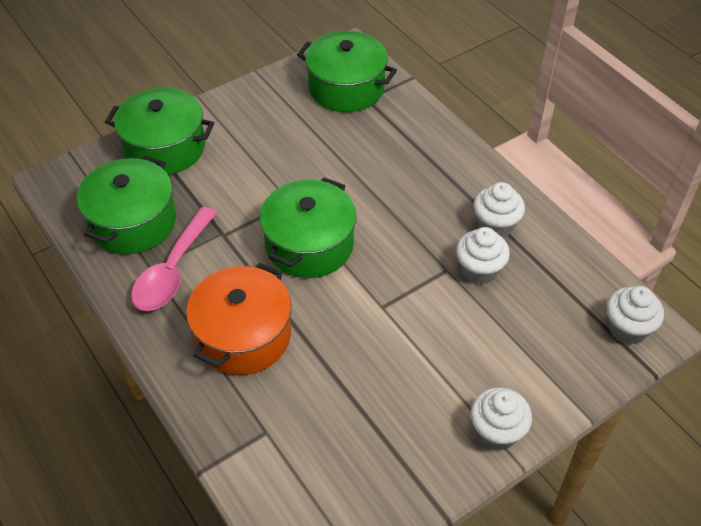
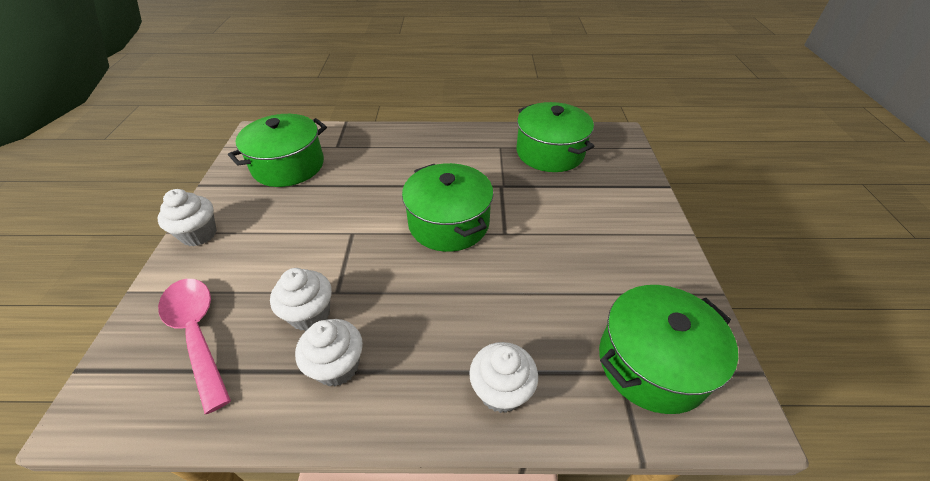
camera: 125 degrees right, 5 degrees down
(165, 148) = (624, 191): green pot -> green pot (288, 166)
(172, 270) = (489, 154): pink spoon -> pink spoon (197, 334)
(243, 336) = (407, 162): orange pot -> none
(627, 329) = (123, 387): white cupcake -> white cupcake (501, 391)

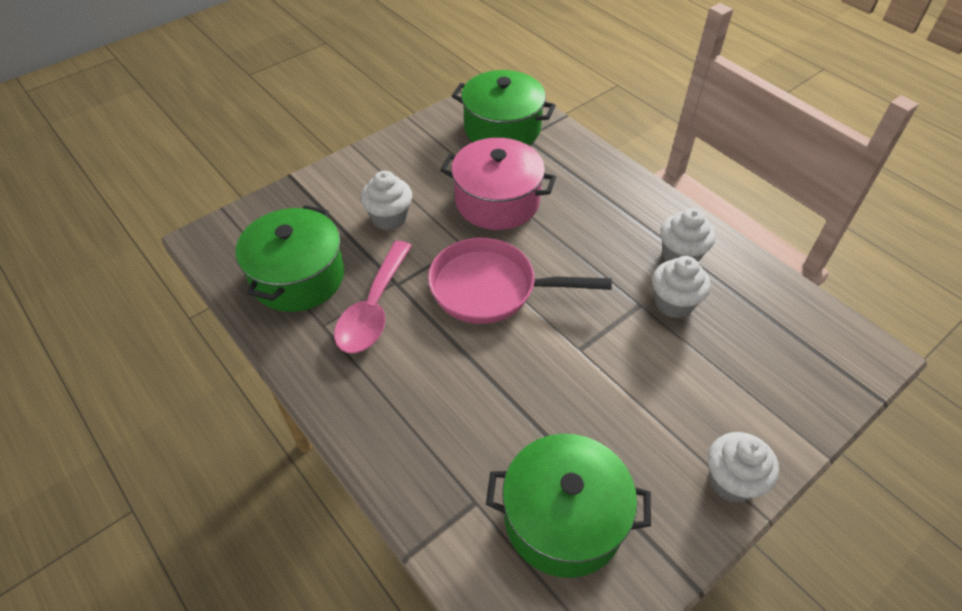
camera: 130 degrees left, 5 degrees up
(197, 334) = (772, 356): pink spoon -> pink spoon (374, 308)
(448, 223) = (490, 288): green pot -> pink pan
(501, 391) = (596, 176): white cupcake -> white cupcake (389, 218)
(535, 282) = (497, 201): none -> pink pot

